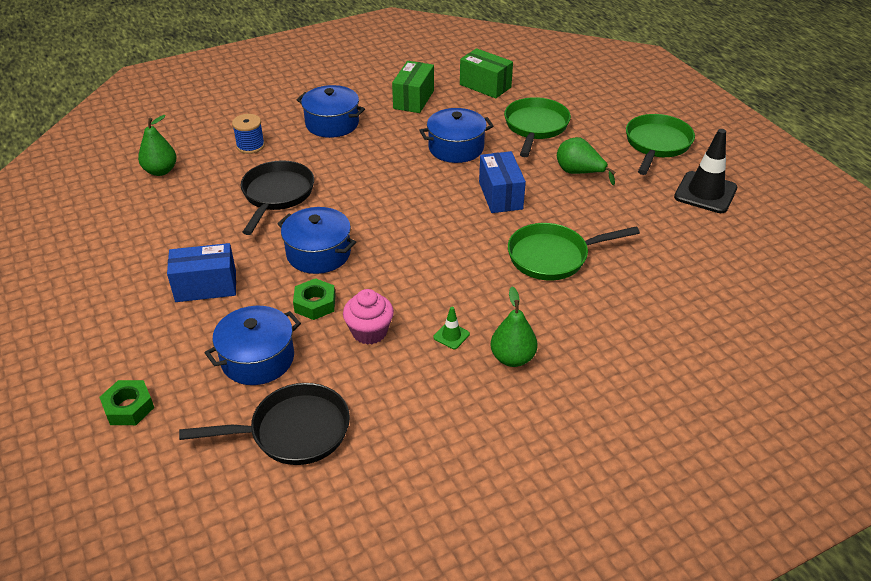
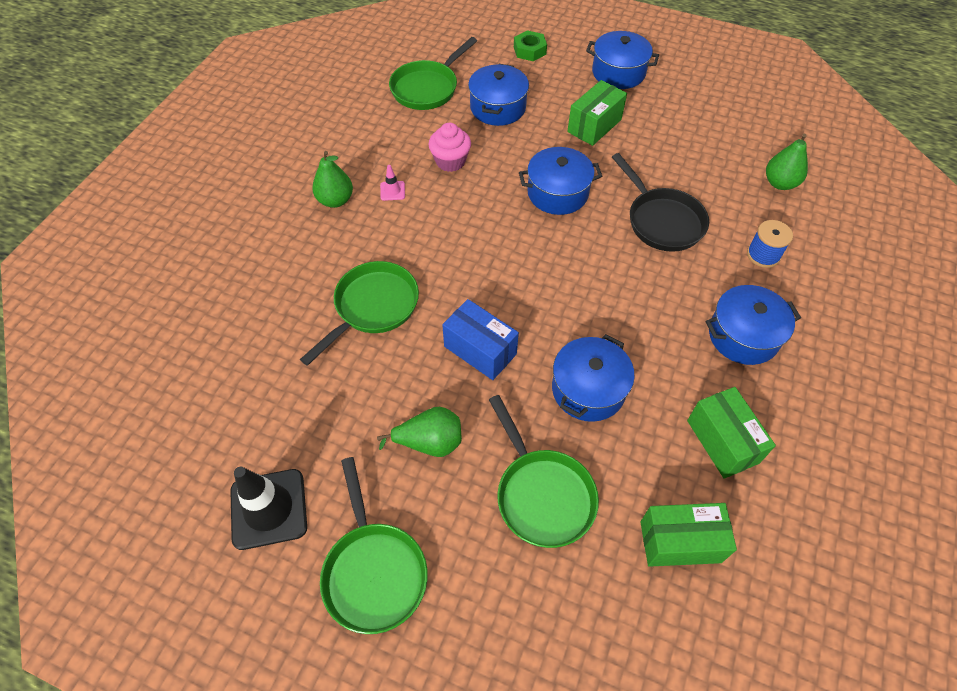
camera: 140 degrees right, 15 degrees up
(99, 322) = (618, 72): none -> blue pot
(206, 286) = (594, 126): blue box -> green box
(293, 431) = (427, 88): black pan -> green pan
(315, 304) = (509, 157): green nut -> none
(451, 336) = (392, 191): green traffic cone -> pink traffic cone

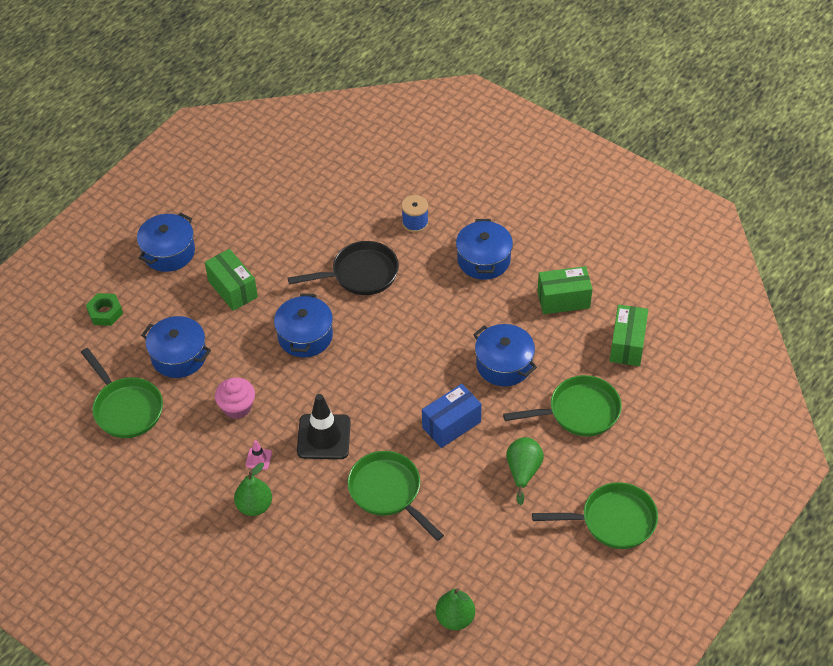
camera: 75 degrees left, 5 degrees down
(269, 509) = (553, 582): black traffic cone -> black traffic cone (324, 437)
(780, 183) = (347, 186): green pear -> green pear (455, 618)

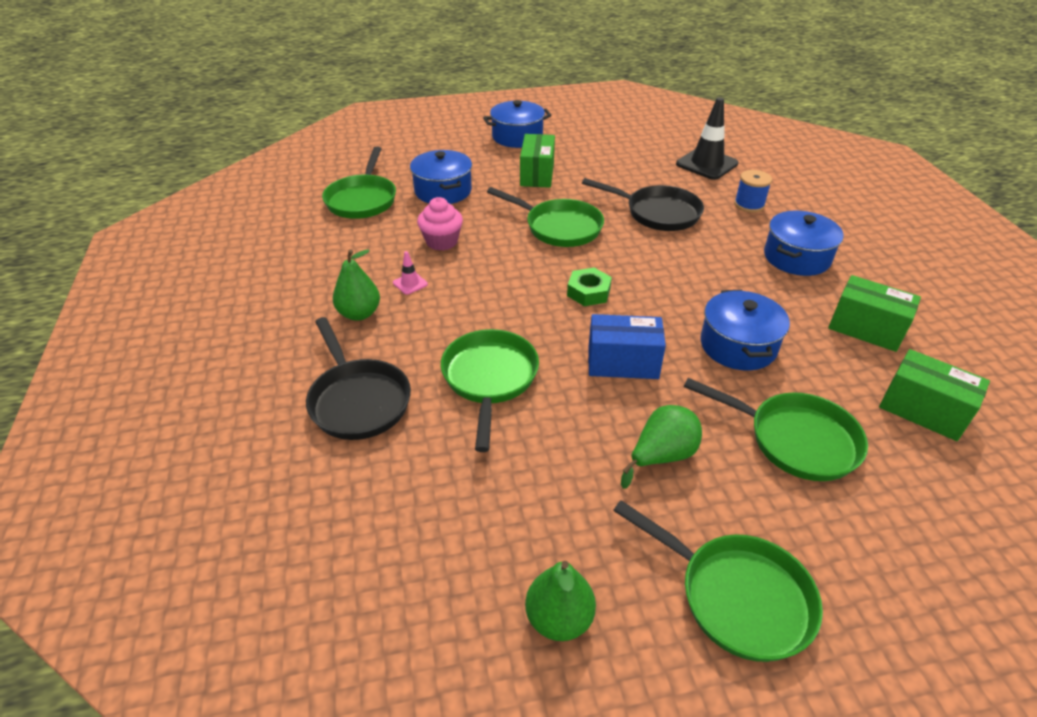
camera: 40 degrees right, 10 degrees down
(105, 312) = (428, 146): green nut -> green nut (588, 292)
(305, 336) = (558, 227): blue pot -> green pan
(324, 437) = (485, 300): black traffic cone -> black traffic cone (706, 164)
(329, 562) = (358, 400): none -> black pan
(455, 618) = (408, 557): green pear -> green pear (559, 618)
(627, 344) = (923, 410): green box -> green box turned 75 degrees clockwise

